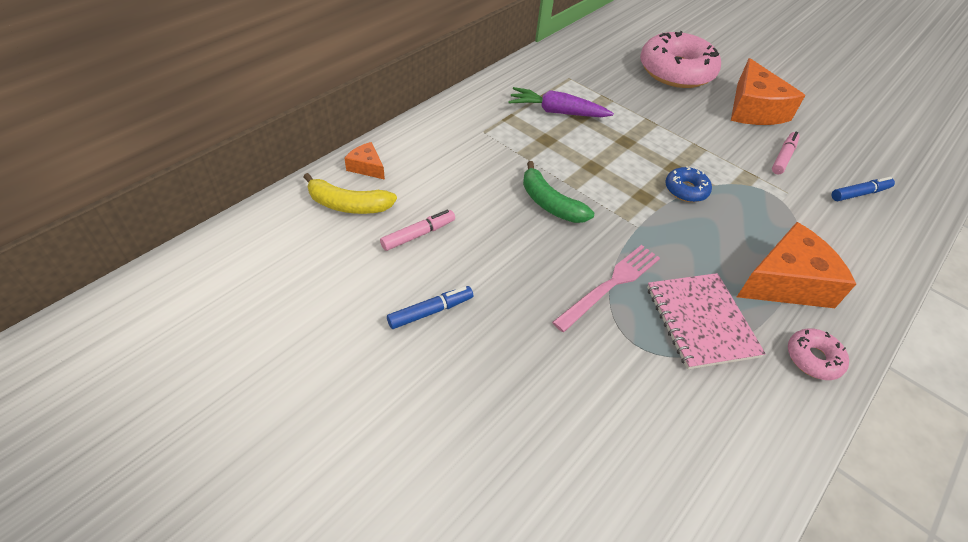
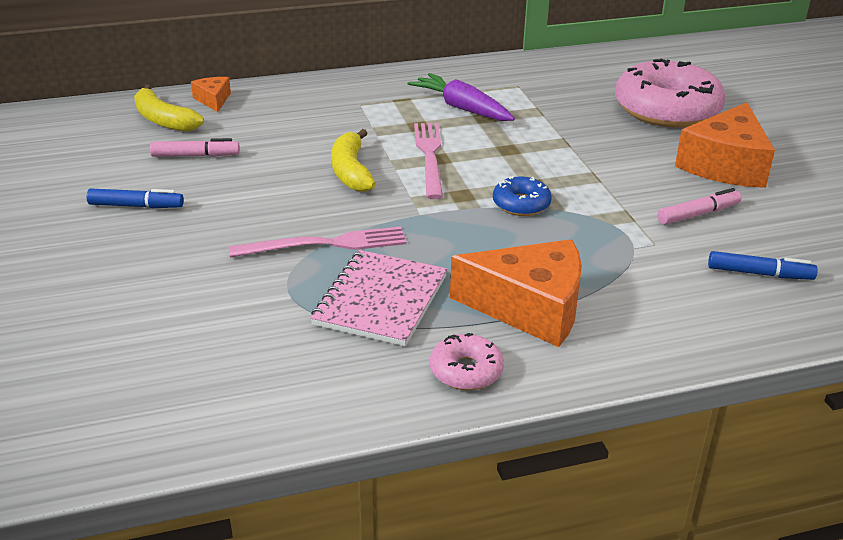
camera: 35 degrees right, 15 degrees down
(550, 203) = (351, 171): green banana -> yellow banana
(585, 167) = (429, 156): none -> pink fork

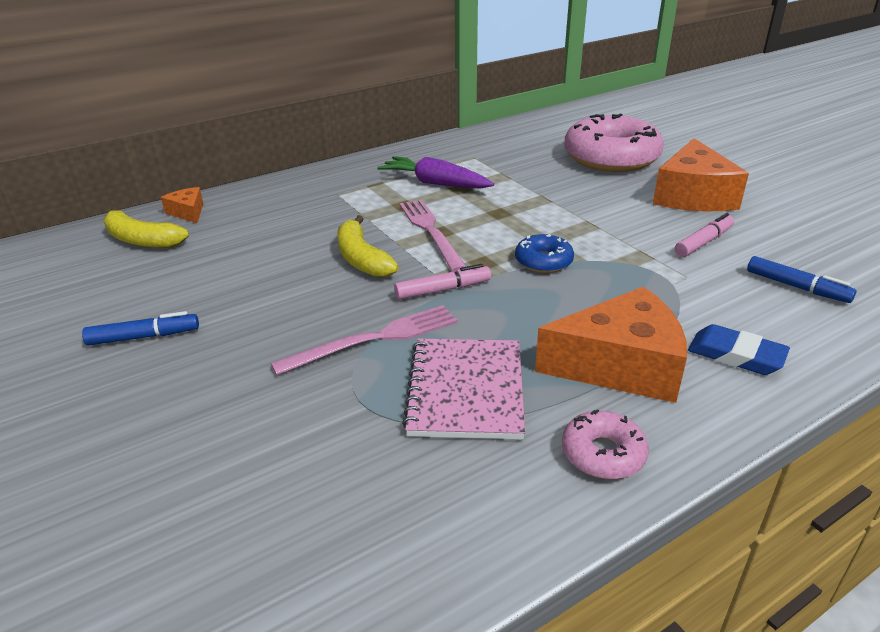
camera: 15 degrees left, 0 degrees up
(195, 156) = (191, 270): pink marker -> pink marker (443, 290)
(645, 321) = (736, 355): none -> blue eraser
(759, 274) = (796, 287): blue marker -> blue marker turned 45 degrees clockwise

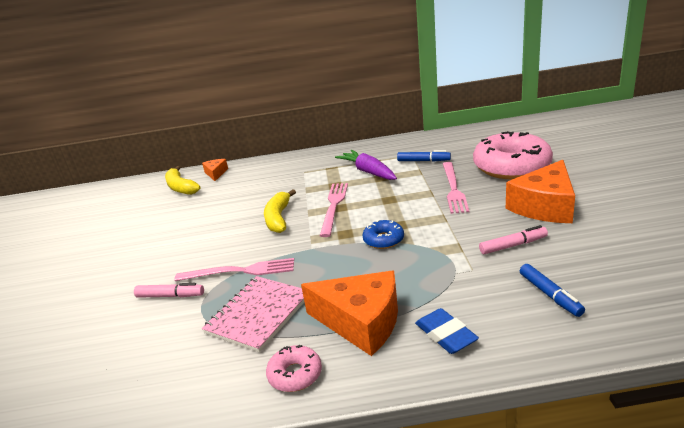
camera: 30 degrees right, 5 degrees down
(144, 337) = (137, 245): blue marker -> blue marker (423, 161)
(443, 290) = (304, 248): pink marker -> pink marker (170, 296)
(569, 190) = (453, 189): none -> pink fork

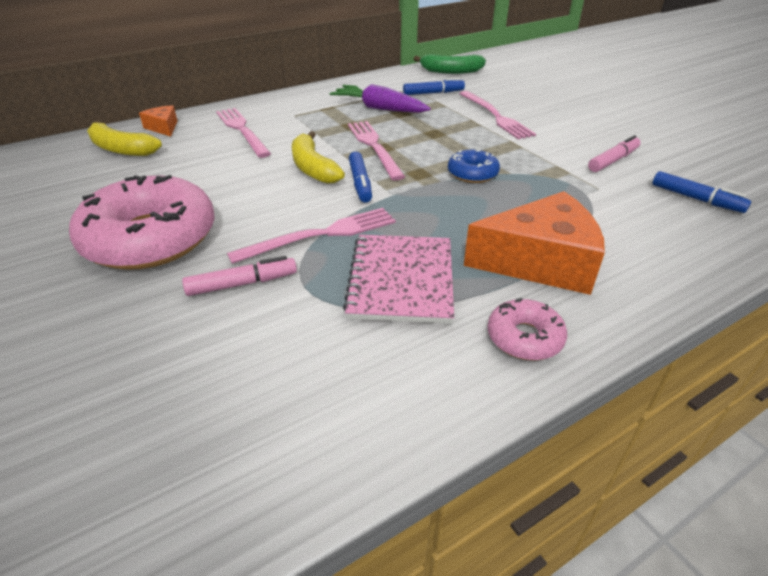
camera: 30 degrees left, 10 degrees up
(260, 181) = (242, 130): none -> pink fork
(298, 235) = (360, 183): none -> blue marker
(446, 335) = (643, 255): blue eraser -> none
(459, 140) = (450, 71): none -> green banana
(511, 166) = (532, 91): pink donut -> pink donut (150, 238)
(544, 206) = (603, 123): orange cheese -> none

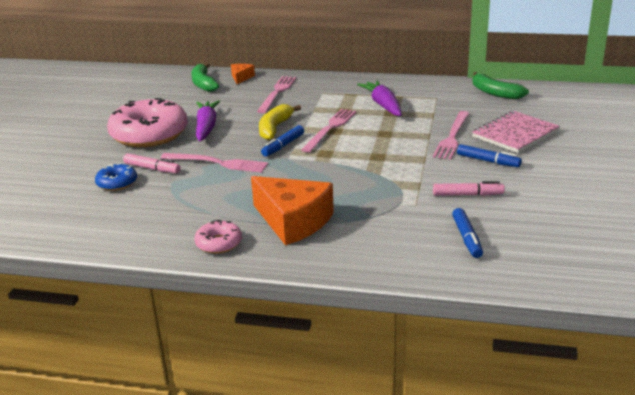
camera: 45 degrees right, 10 degrees down
(121, 149) = (203, 84): yellow banana -> green banana
(222, 197) = (206, 127): none -> purple carrot
(401, 280) = (214, 197): pink notebook -> pink notebook (515, 134)
(433, 93) = (443, 106): blue marker -> blue marker (488, 161)
(472, 173) = (355, 165): blue donut -> blue donut (117, 183)

